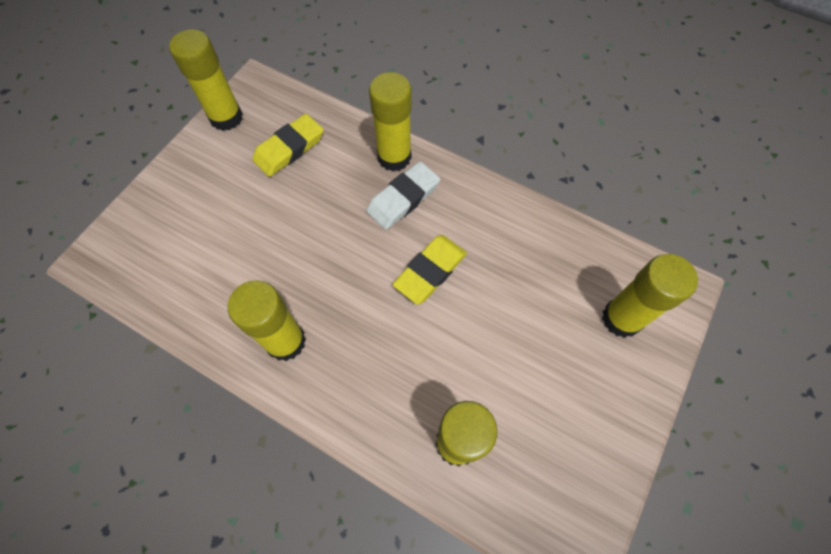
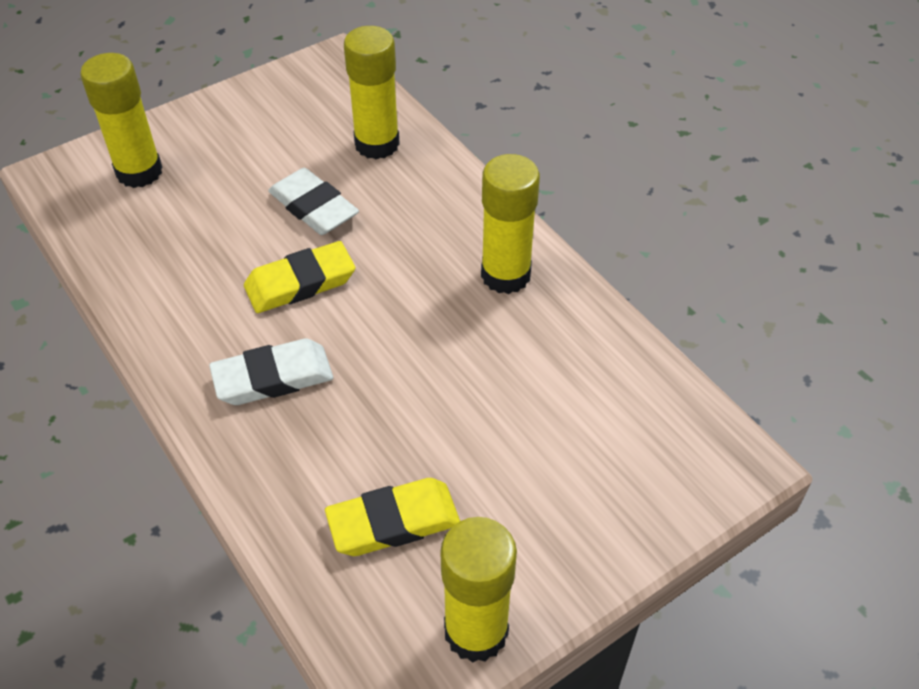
camera: 155 degrees left, 15 degrees down
(394, 157) = (244, 441): yellow glue stick -> none
(465, 343) = (313, 207): none -> white eraser

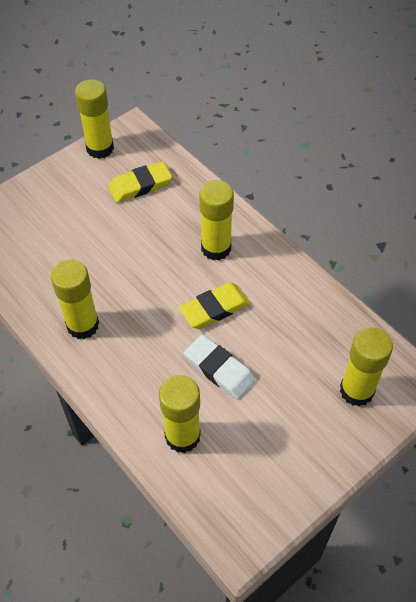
camera: 175 degrees right, 5 degrees up
(273, 377) = (216, 248): white eraser -> yellow glue stick

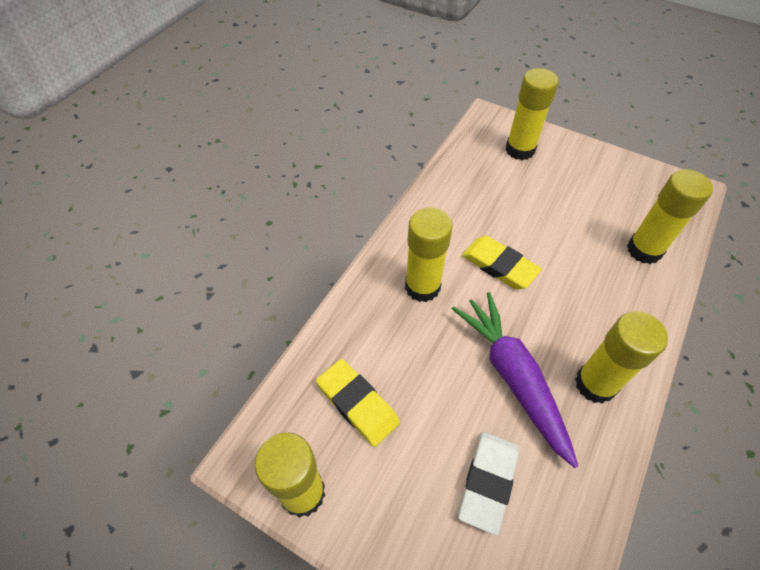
camera: 110 degrees left, 0 degrees up
(114, 276) = (512, 377): none -> purple carrot
(219, 369) = (562, 242): white eraser -> white eraser (487, 482)

